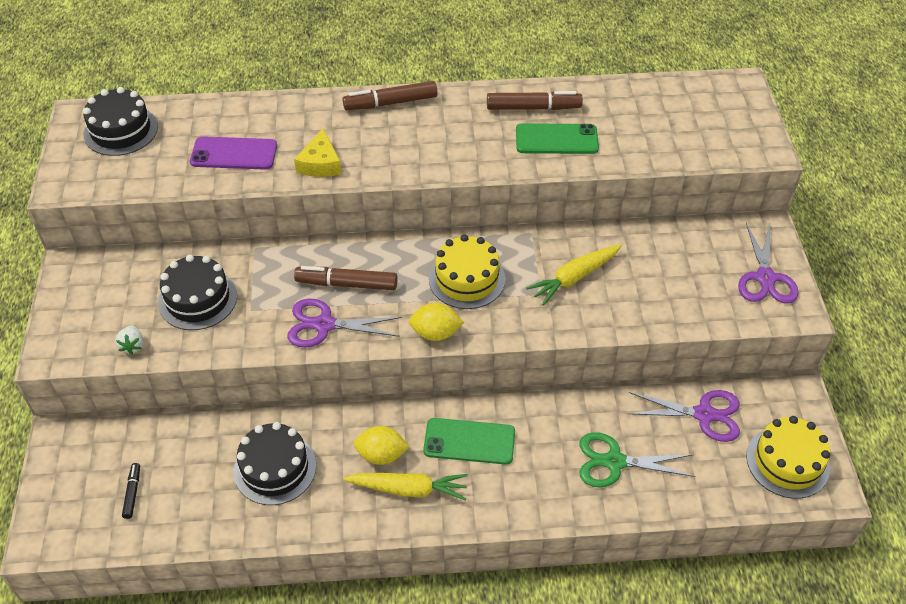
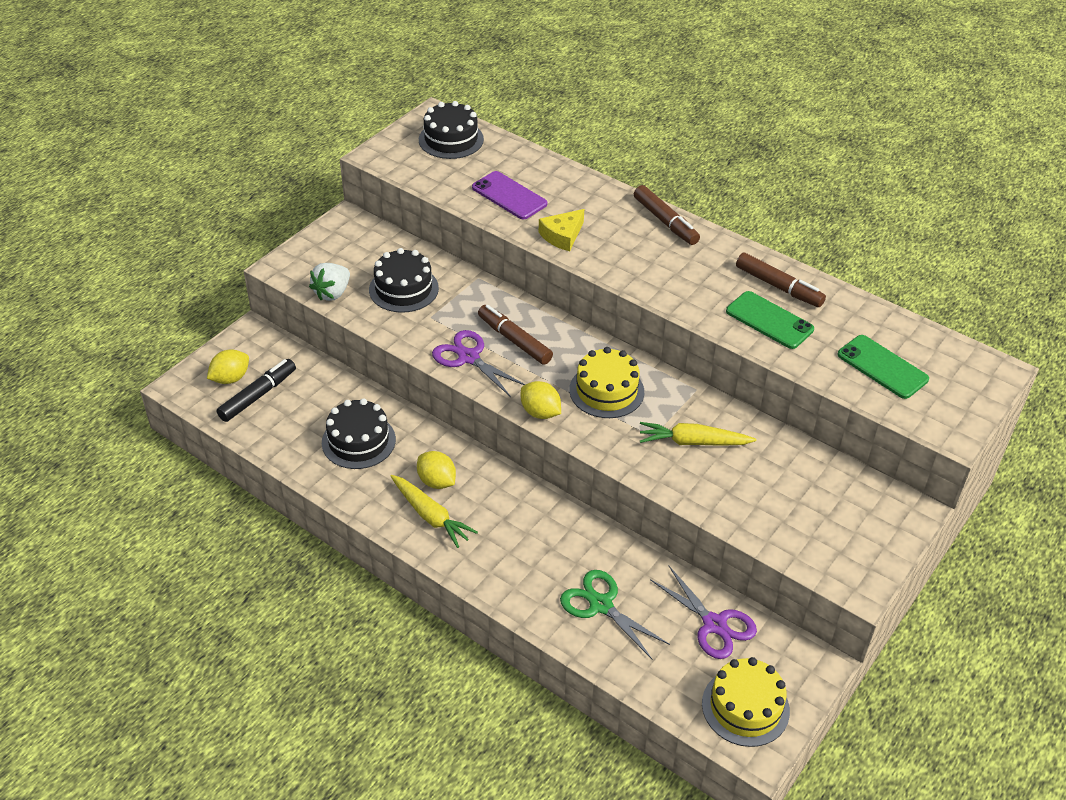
camera: 40 degrees right, 5 degrees down
(86, 495) = (230, 378): none -> yellow lemon
(133, 346) = (332, 293): white strawberry -> white strawberry, size x1.63
(133, 493) = (258, 395): black marker -> black marker, size x1.88
(390, 103) = (665, 222): brown marker -> brown marker turned 150 degrees counterclockwise
(469, 441) = (508, 515): green phone -> green phone (882, 367)
(765, 278) = (862, 545): purple scissors -> none

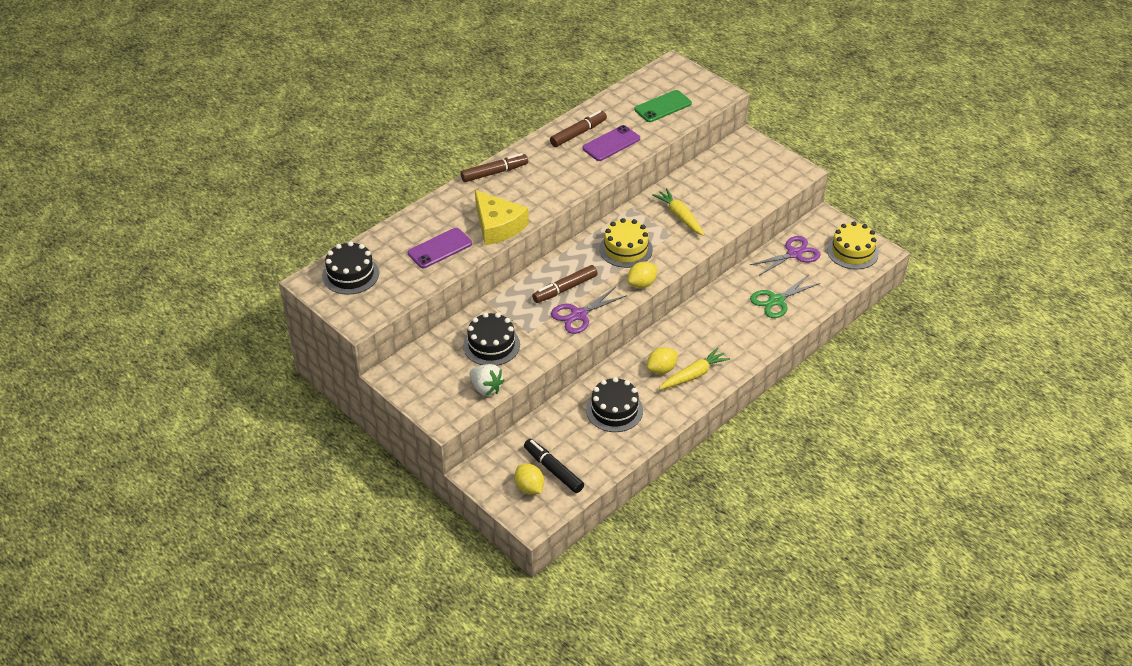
camera: 80 degrees left, 0 degrees up
(562, 236) = (498, 226): yellow cheese -> yellow cheese, size x1.62
(693, 442) = (680, 217): yellow carrot -> yellow carrot turned 135 degrees clockwise
(769, 320) = (611, 143): green phone -> purple phone

